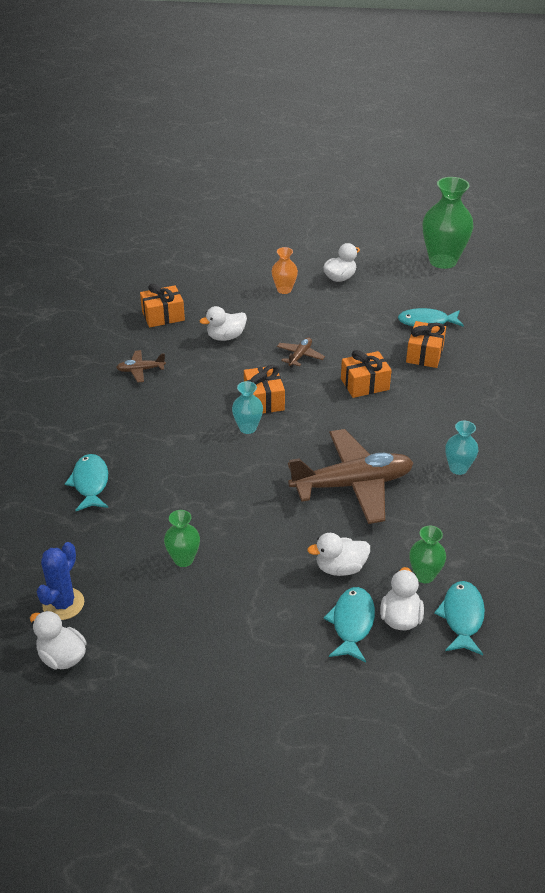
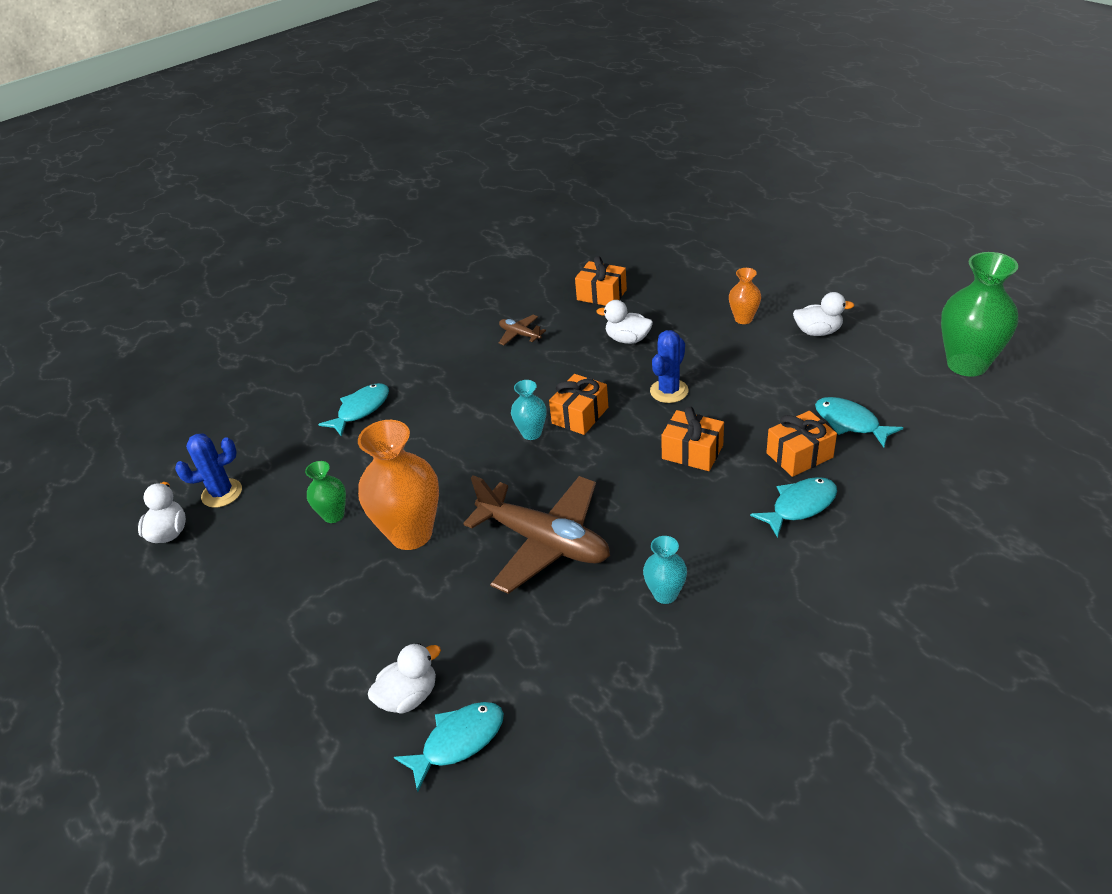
camera: 50 degrees right, 0 degrees up
(259, 534) = (411, 534): none -> orange vase
(300, 356) = (669, 391): brown plane -> blue cactus
(340, 568) = (428, 611): white duck -> none
(352, 623) = (367, 667): turquoise fish -> turquoise fish (800, 506)
(424, 575) = (484, 674): green vase -> none

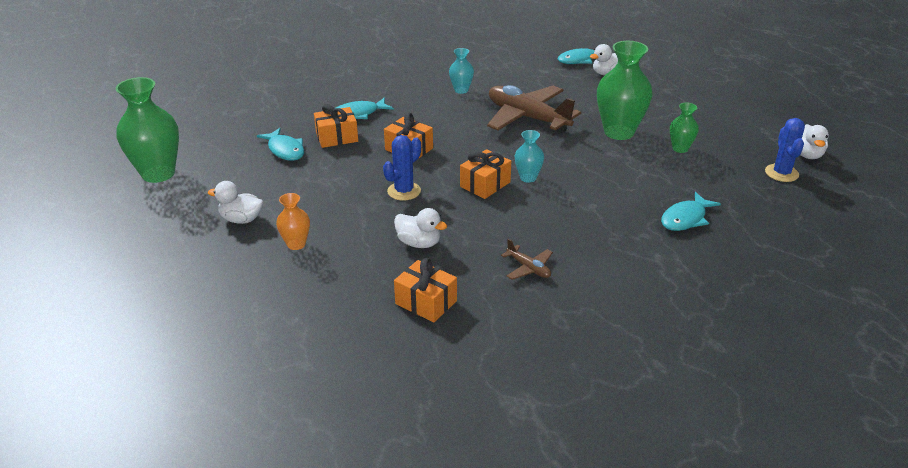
camera: 175 degrees left, 5 degrees down
(222, 493) = (781, 173): blue cactus -> blue cactus turned 75 degrees counterclockwise
(411, 534) = (619, 132): orange vase -> green vase

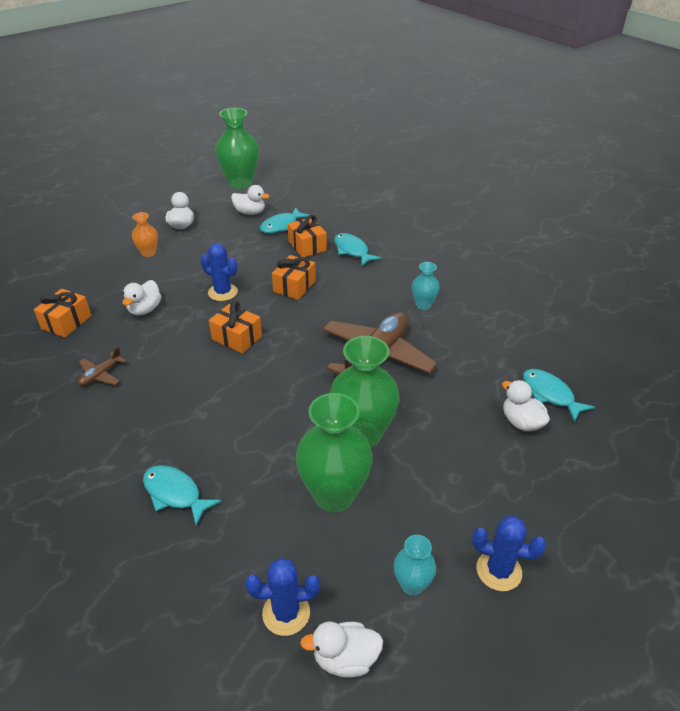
camera: 80 degrees right, 5 degrees up
(241, 169) = (250, 212): none -> white duck
(528, 178) = (251, 365): turquoise vase -> turquoise vase (412, 584)
(680, 148) = (334, 495): green vase -> green vase, size x1.98
(733, 100) = (499, 571): none -> blue cactus

